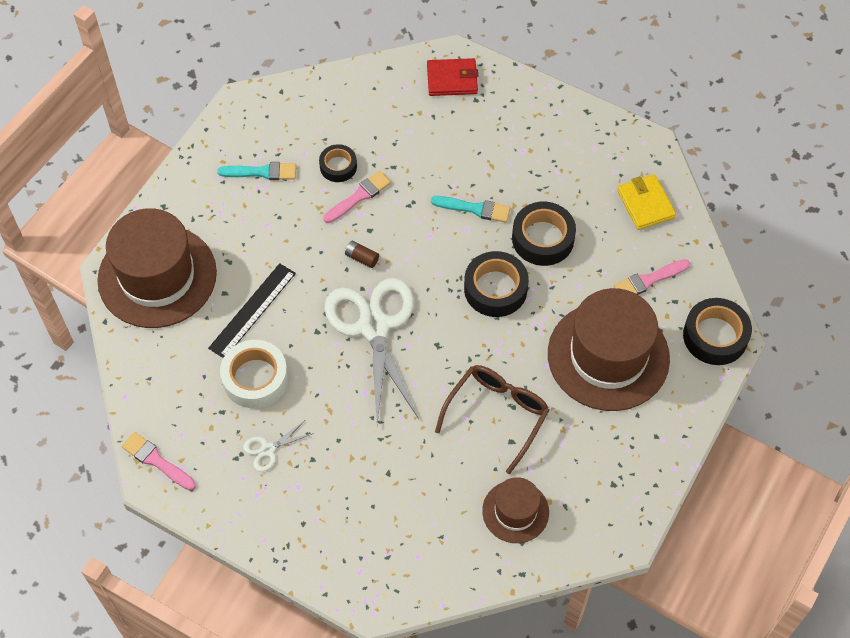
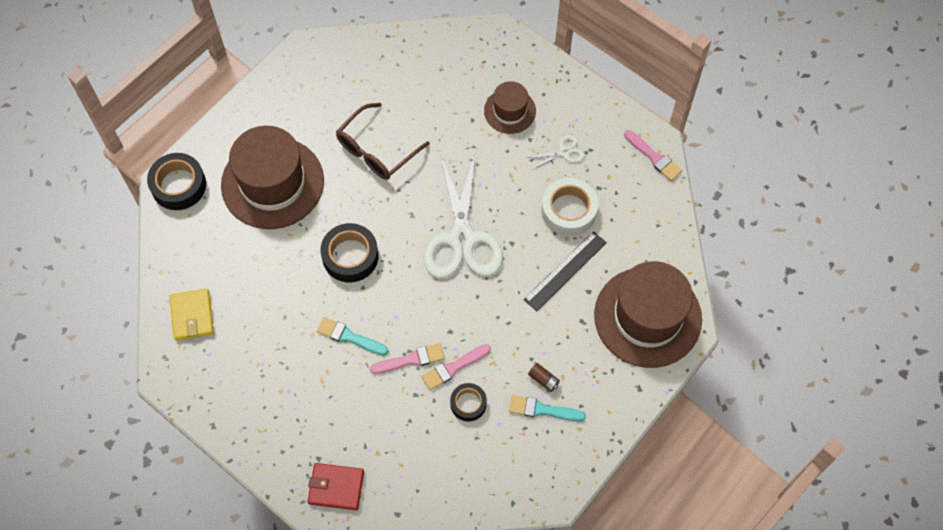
camera: 170 degrees left, 5 degrees up
(362, 258) = (462, 304): brown battery -> brown battery (543, 380)
(515, 511) = (381, 77): brown hat -> brown hat (510, 111)
(543, 238) = (295, 297): black tape -> none
(648, 280) = (216, 242): pink brush -> pink brush (411, 359)

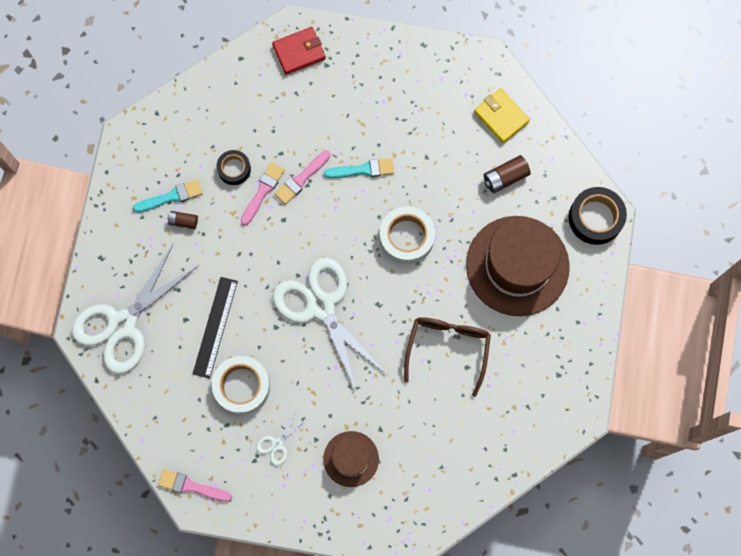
camera: 150 degrees right, 10 degrees up
(228, 260) = (505, 177): none -> brown battery
(350, 256) = (406, 237): black tape -> white tape
(647, 317) = (123, 324): brown hat -> white scissors

